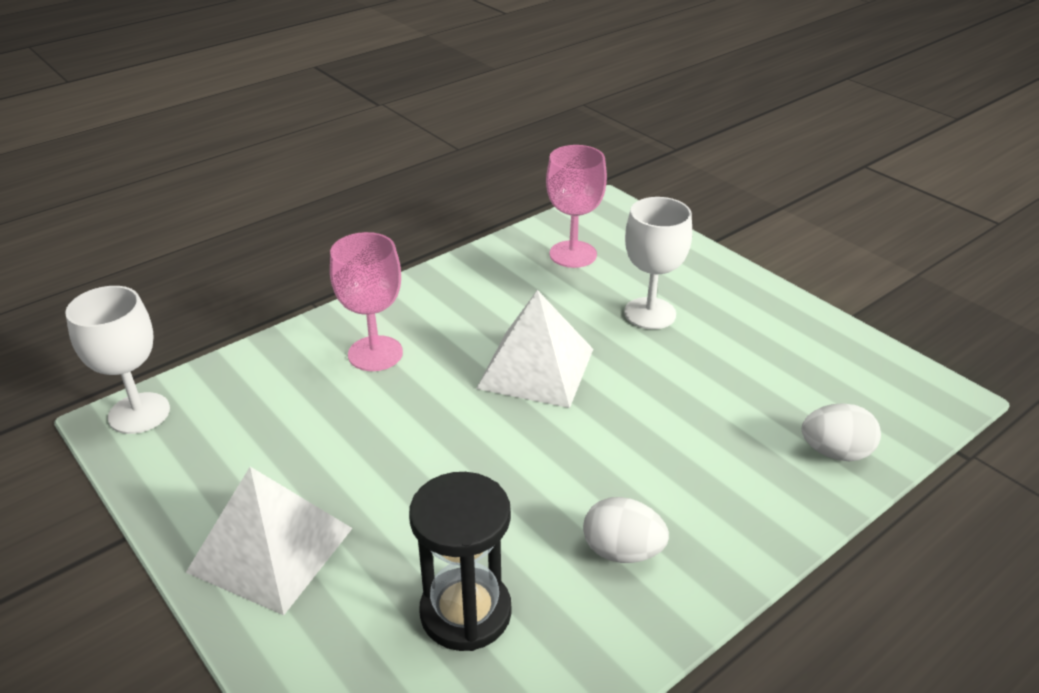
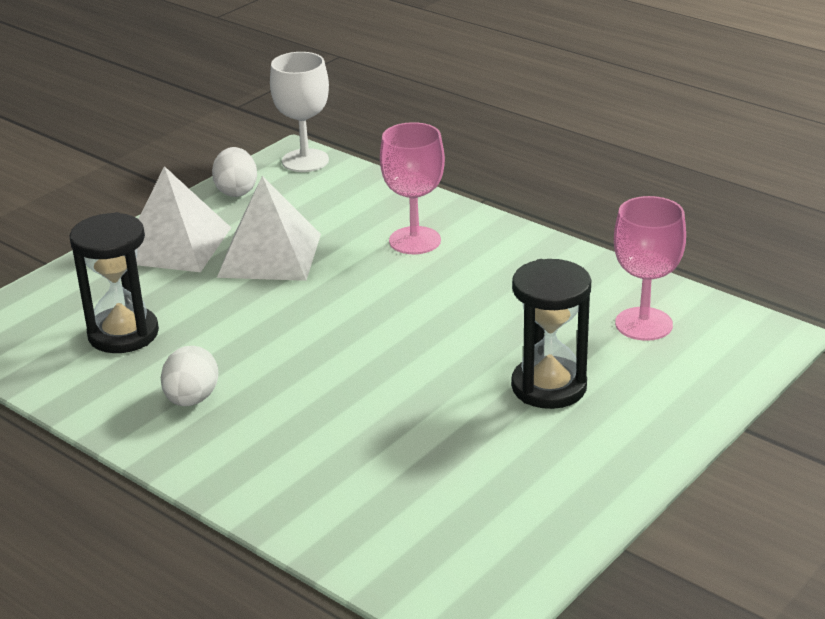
camera: 80 degrees right, 5 degrees down
(536, 368) = (423, 326): white pyramid -> white pyramid (269, 255)
(650, 313) = (549, 387): white goblet -> black hourglass
(835, 452) = (347, 524): white egg -> white egg (236, 191)

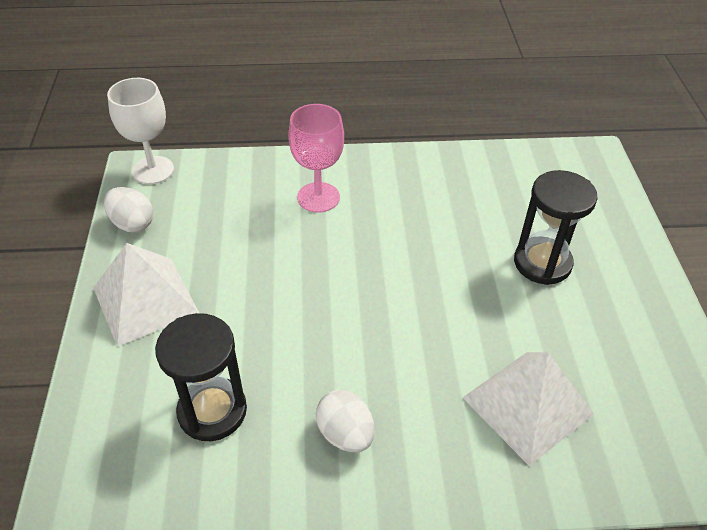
camera: 45 degrees left, 15 degrees up
(269, 255) = (233, 267): white pyramid -> white pyramid (527, 405)
(643, 324) = (528, 184): pink goblet -> none

